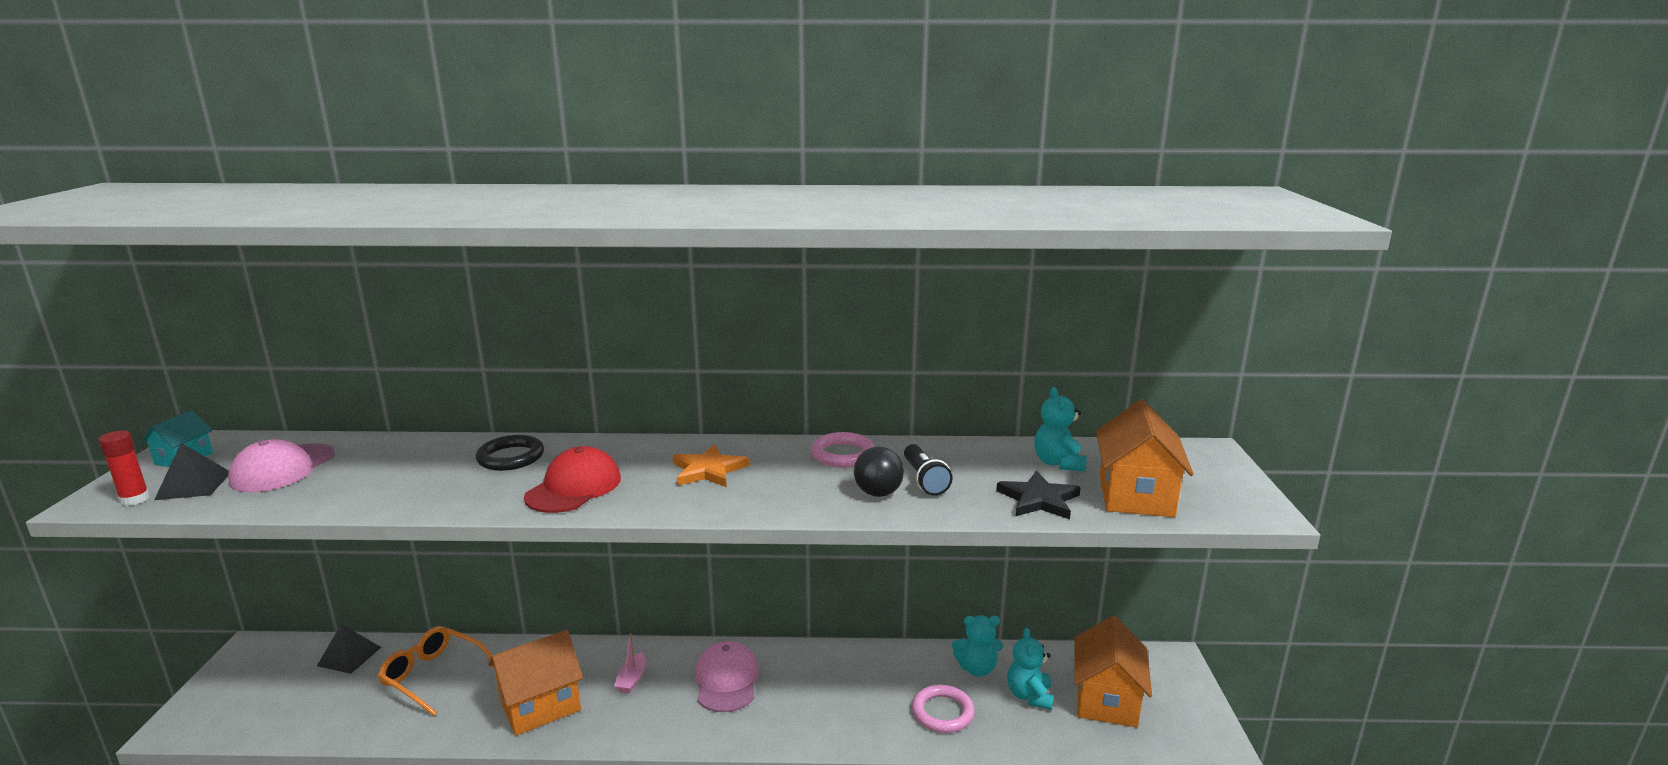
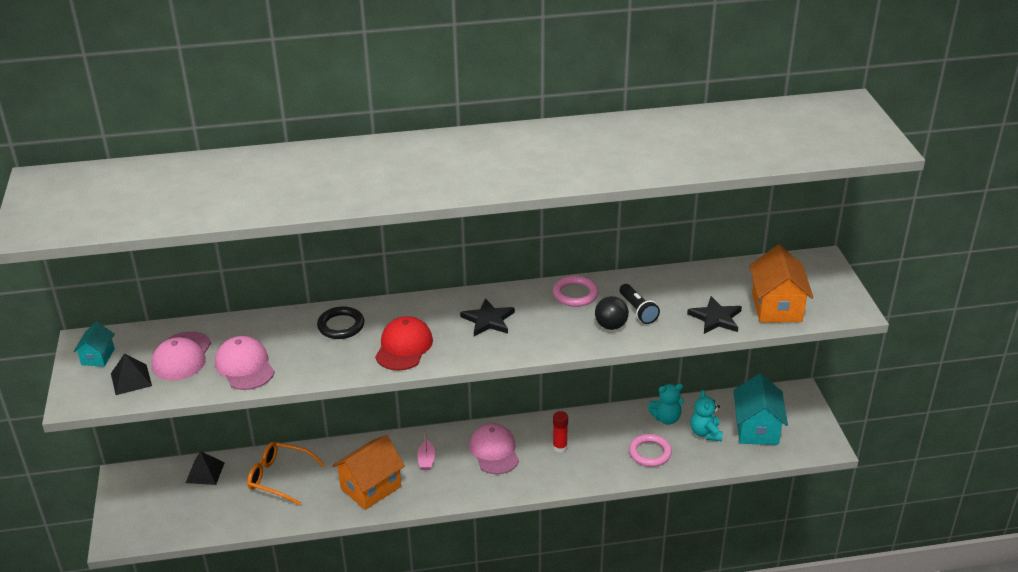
camera: 10 degrees left, 15 degrees up
(135, 499) = (101, 396): red glue stick -> red glue stick (560, 447)
(348, 487) = (244, 366): none -> pink cap
(708, 470) = (488, 320): orange star -> black star
(1058, 463) = (723, 284): turquoise teddy bear -> none
(1106, 700) = (757, 429): orange house -> turquoise house

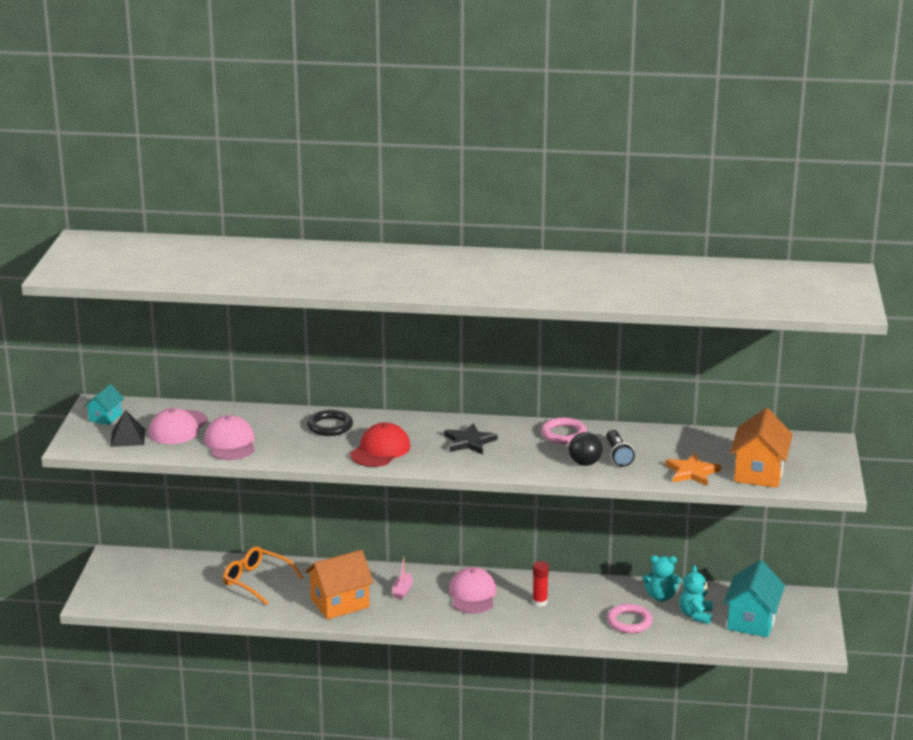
camera: 15 degrees right, 10 degrees down
(205, 472) = (189, 565): black pyramid -> none
(716, 318) = (692, 472): black star -> orange star

